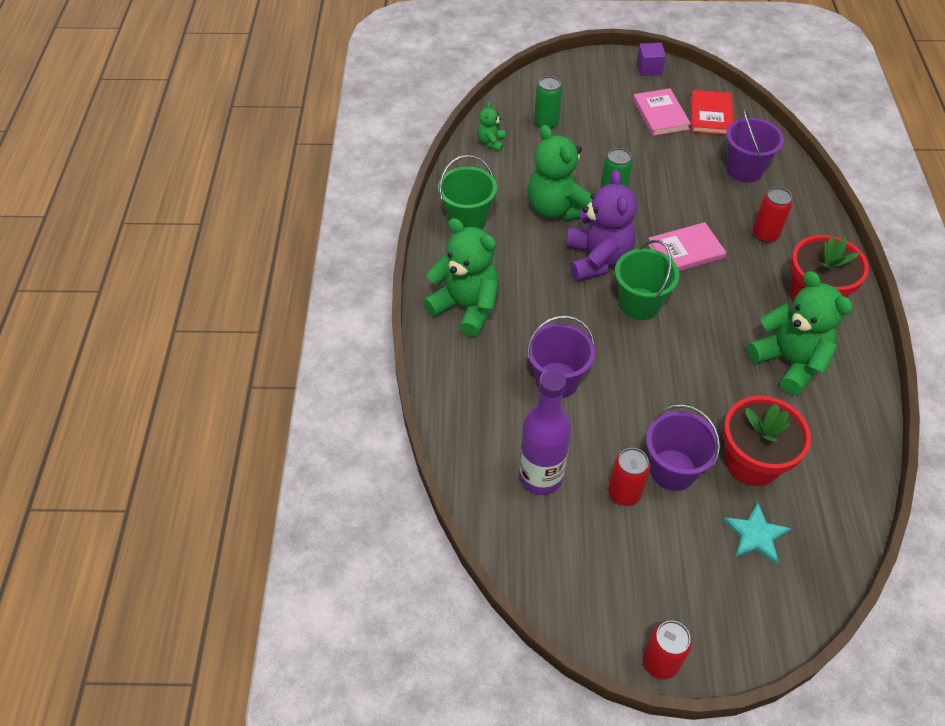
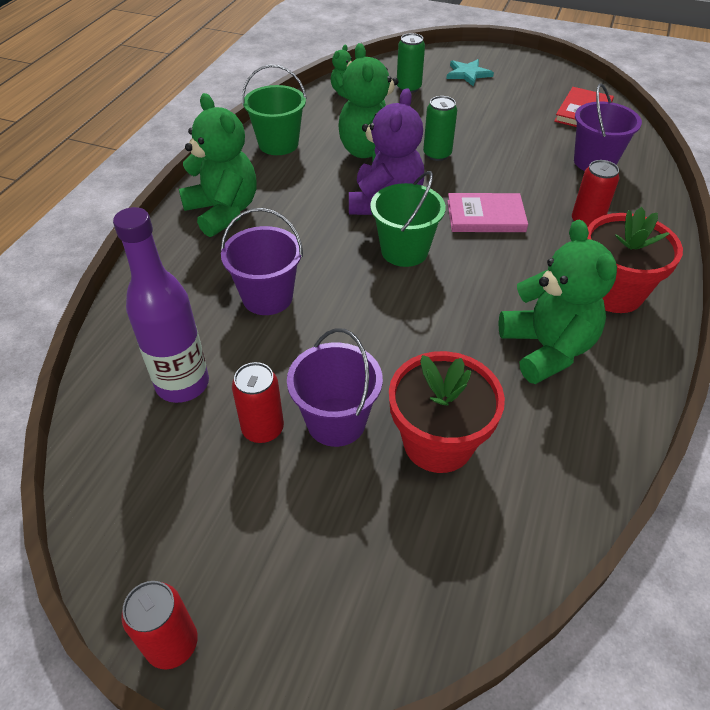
camera: 20 degrees right, 5 degrees down
(649, 69) = (539, 67): purple cube -> none
(660, 114) = (529, 102): pink book -> none
(756, 535) = (393, 528): turquoise star -> turquoise star (468, 74)

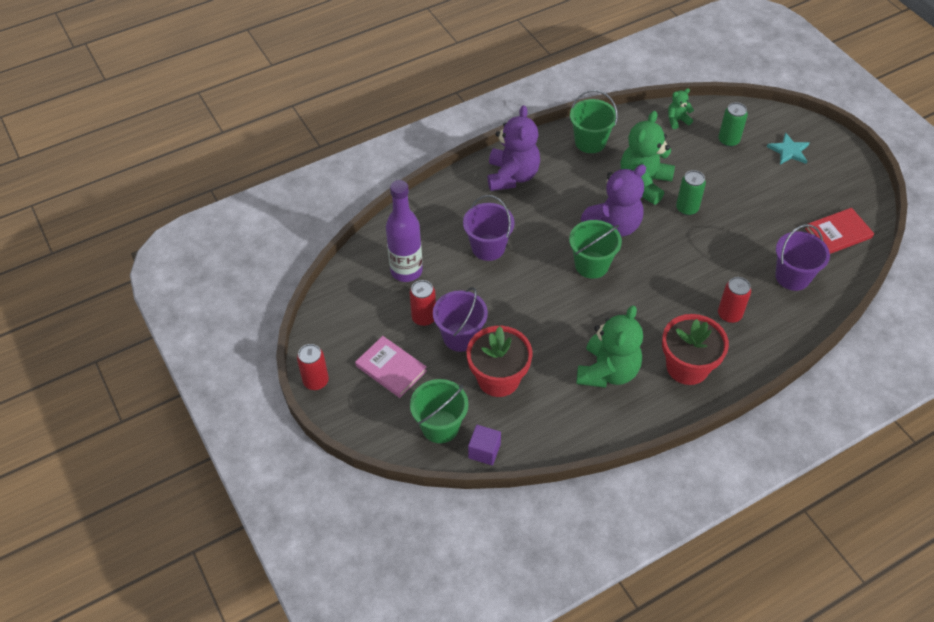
camera: 40 degrees right, 5 degrees up
(223, 211) = (512, 176): green teddy bear -> purple teddy bear
(431, 567) = (440, 426): none -> green bucket
(485, 216) = (667, 272): pink book -> pink book (391, 368)
(524, 556) = (484, 451): none -> purple cube

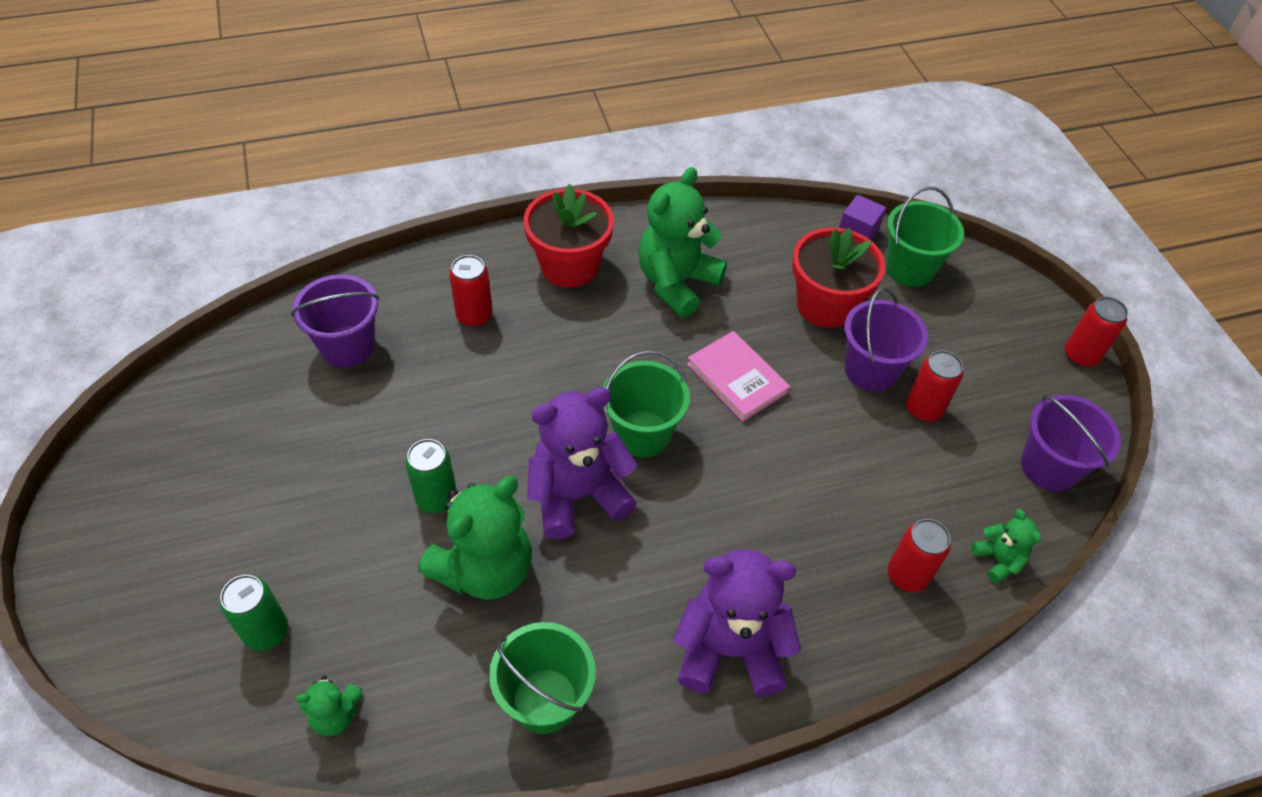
camera: 170 degrees left, 0 degrees up
(379, 242) = (998, 560): none -> green teddy bear
(391, 368) = (974, 349): pink book -> pink book (737, 378)
(406, 271) = (949, 493): purple bottle -> none
(428, 224) = (907, 575): none -> red can
(488, 247) = (805, 504): purple bucket -> purple bucket (1049, 467)
(512, 176) = (730, 649): purple teddy bear -> purple teddy bear turned 75 degrees clockwise
(789, 151) = (171, 575): turquoise star -> none
(838, 233) = (224, 395): red book -> none

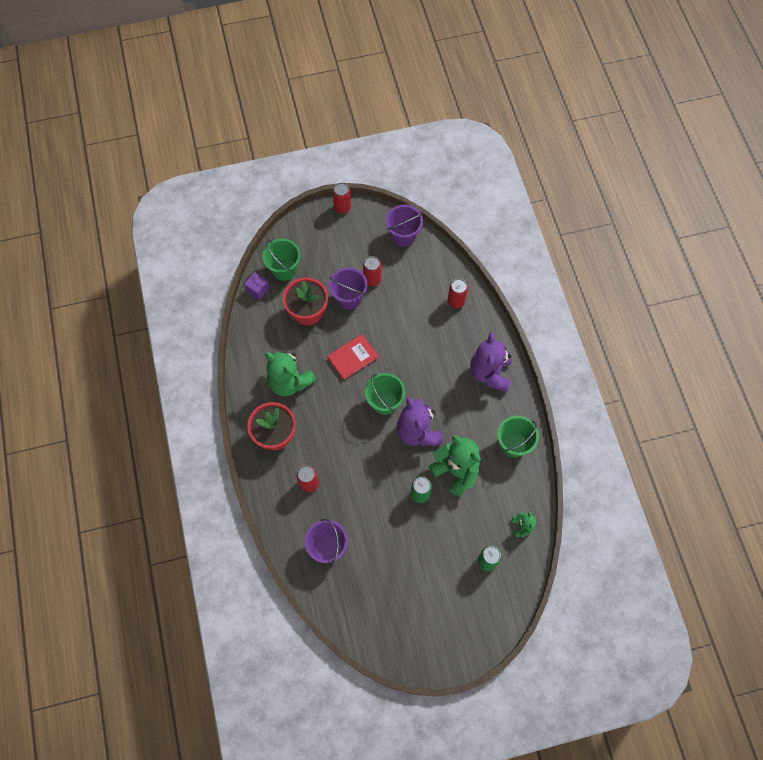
camera: 85 degrees left, 15 degrees up
(737, 378) = (352, 357): pink book -> red book
(998, 560) = (448, 266): green teddy bear -> none

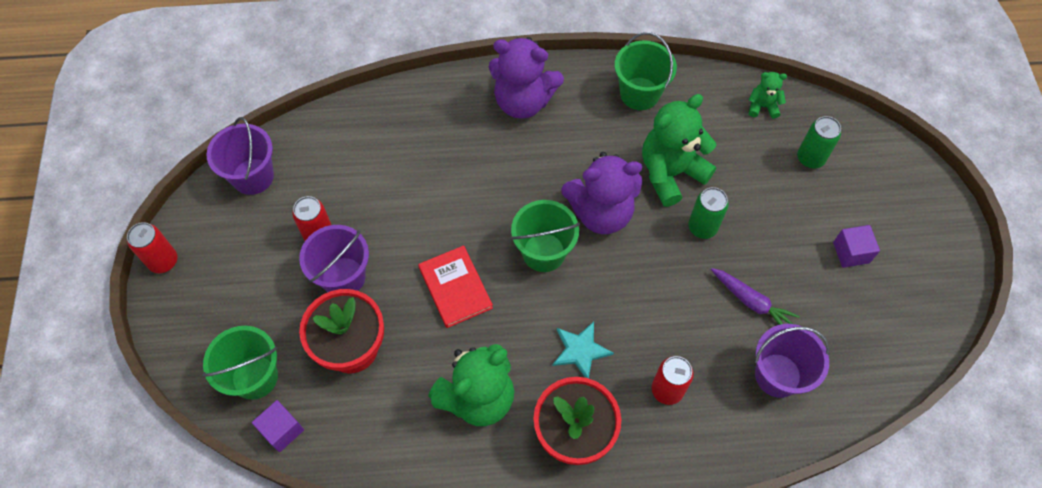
camera: 80 degrees left, 5 degrees down
(325, 432) = (580, 350): none -> turquoise star
(373, 528) = (751, 302): none -> purple carrot
(420, 590) = (851, 252): none -> purple cube
(456, 301) = (393, 123): red can -> none

